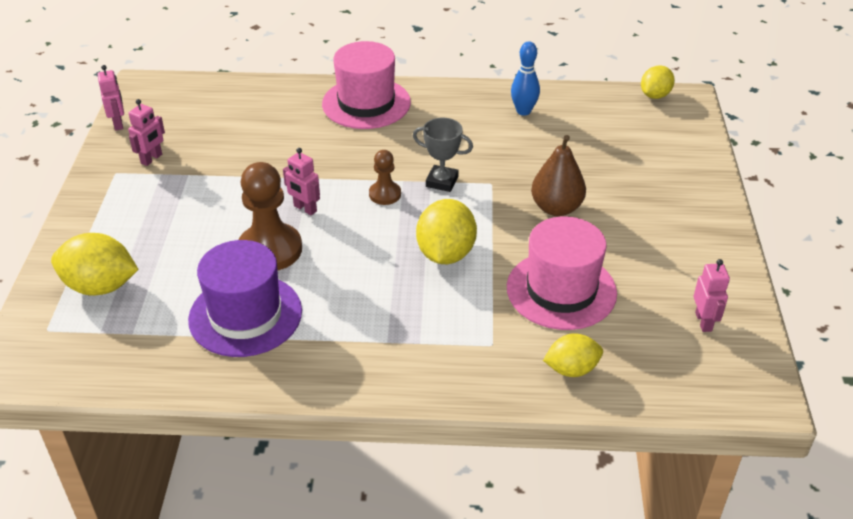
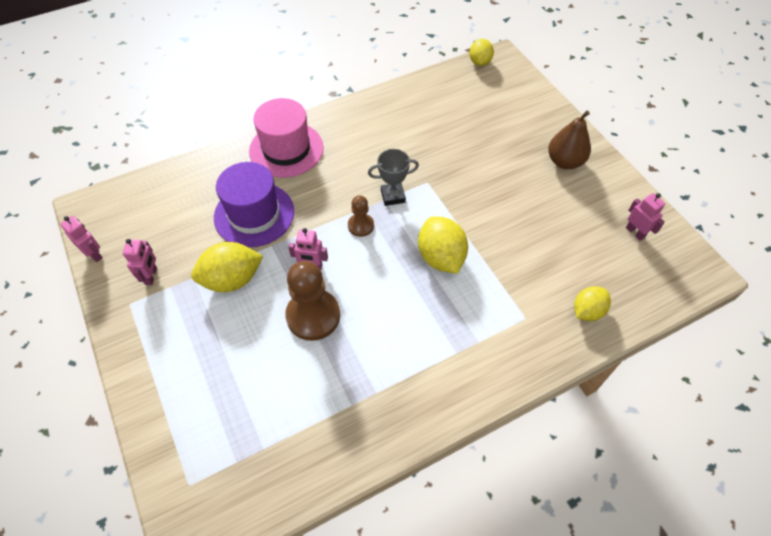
camera: 30 degrees left, 15 degrees up
(100, 286) = (202, 419): yellow lemon -> yellow lemon (232, 280)
(245, 315) = (339, 384): purple hat -> purple hat (254, 214)
(523, 111) = (404, 110): blue bowling pin -> none
(556, 208) = (484, 184): brown pear -> brown pear (564, 161)
(561, 290) = (536, 250): pink hat -> none

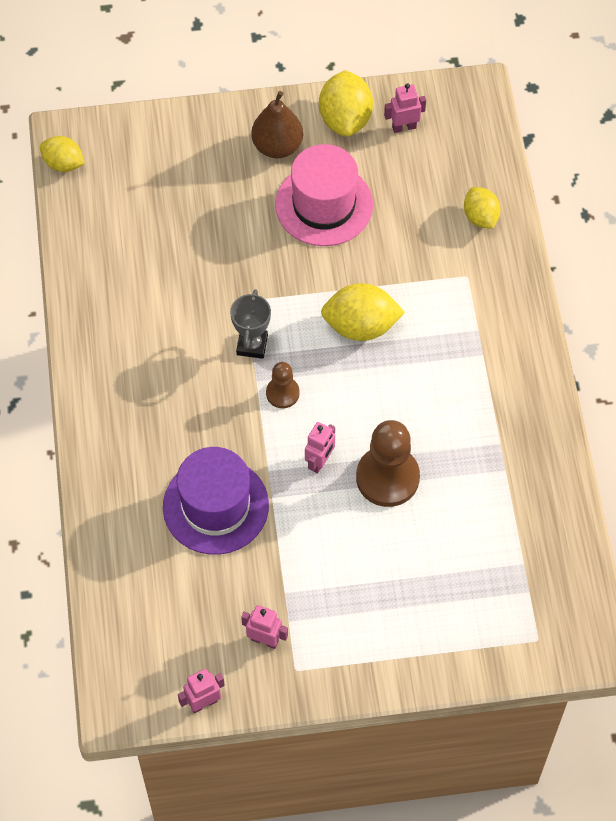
camera: 70 degrees left, 5 degrees up
(232, 280) = (305, 551): yellow lemon -> yellow lemon (345, 119)
(286, 149) = (120, 443): pink hat -> pink hat (324, 205)

